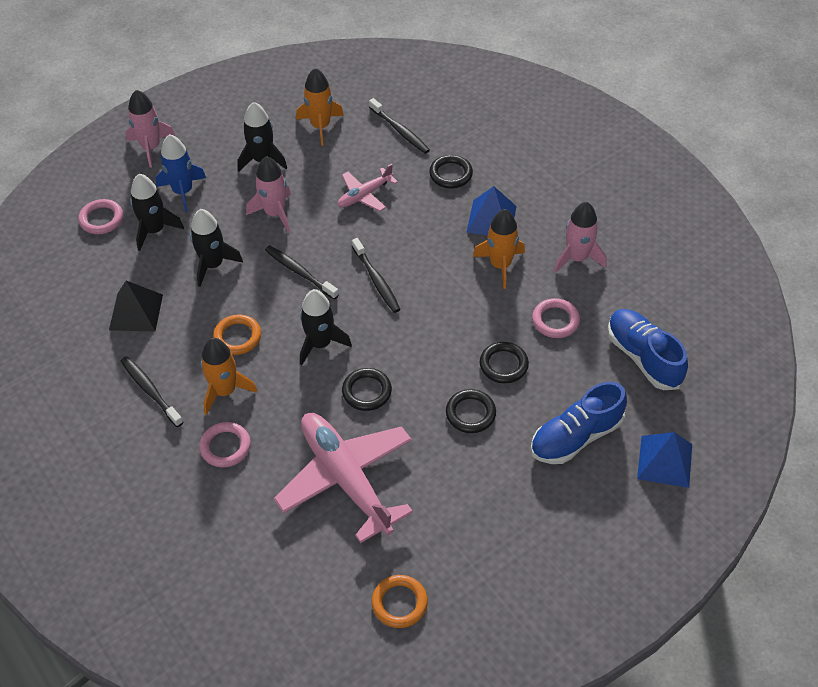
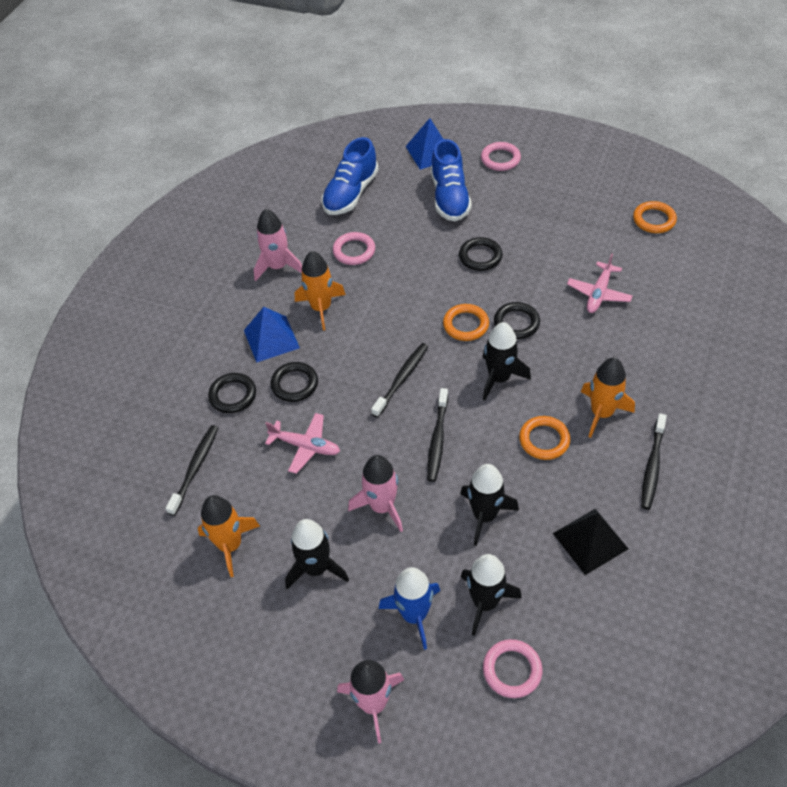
camera: 120 degrees left, 0 degrees up
(225, 447) = (647, 379): pink ring -> pink ring (500, 159)
(346, 478) = (598, 293): pink plane -> pink plane, size x0.50
(396, 354) = (465, 325): none -> orange ring
(503, 365) = (421, 259): black ring -> black ring (294, 384)
(576, 437) = (449, 197): blue shoe -> blue shoe turned 60 degrees clockwise

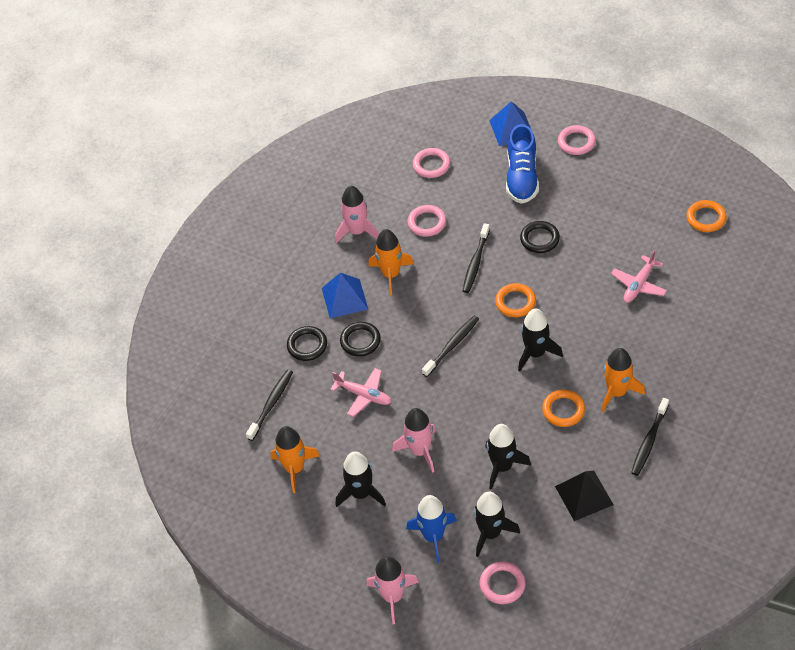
camera: 10 degrees right, 0 degrees up
(351, 193) = (431, 165): blue shoe -> pink ring
(437, 439) = (474, 400): black toothbrush -> black toothbrush (475, 262)
(516, 323) = (560, 305): black ring -> none

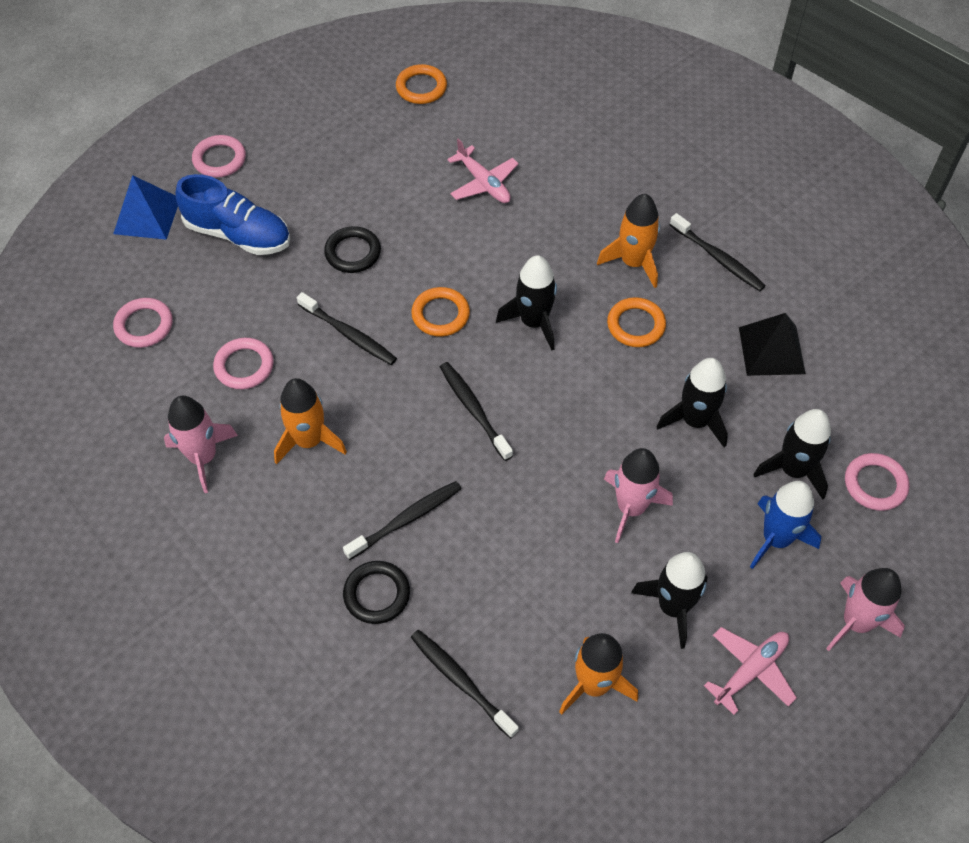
camera: 75 degrees left, 5 degrees up
(344, 298) = (317, 515): blue pyramid -> none
(360, 341) = (406, 519): black ring -> black toothbrush
(364, 395) = (505, 547): pink plane -> pink plane (751, 670)

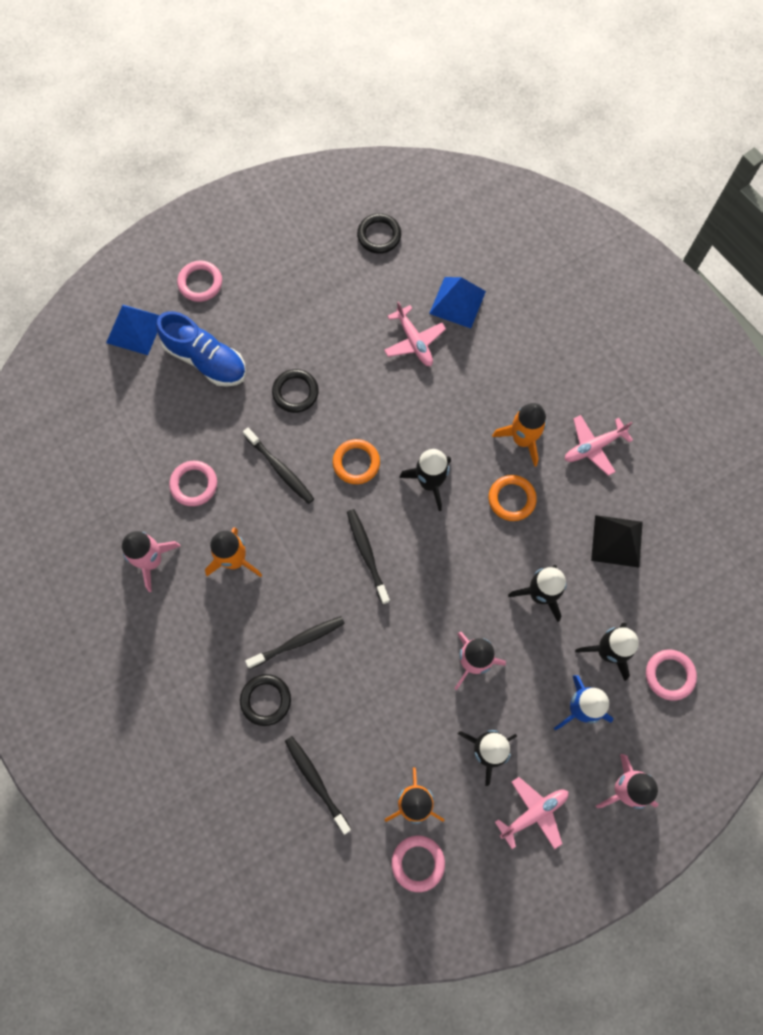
camera: 10 degrees right, 15 degrees up
(144, 325) = (120, 434): pink ring -> pink ring (418, 863)
(421, 87) = (379, 235): orange ring -> black ring
(525, 139) = (457, 302): none -> blue pyramid
(718, 258) = (593, 447): black toothbrush -> pink plane

